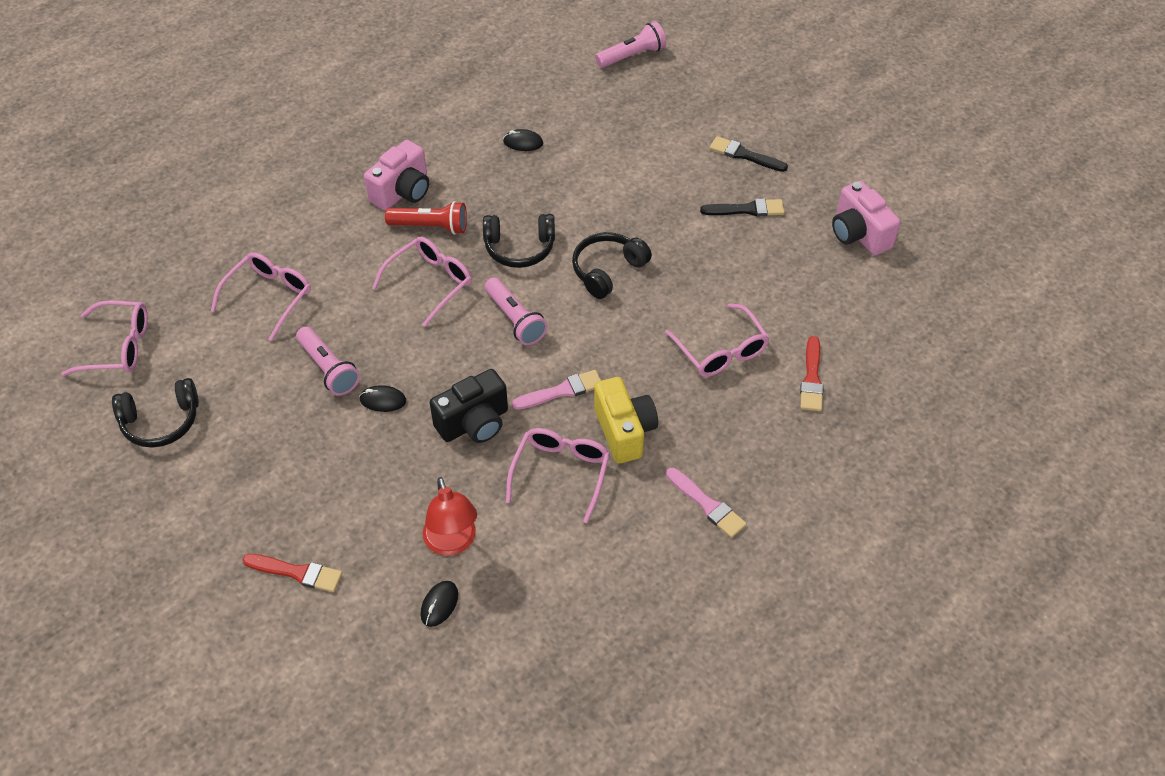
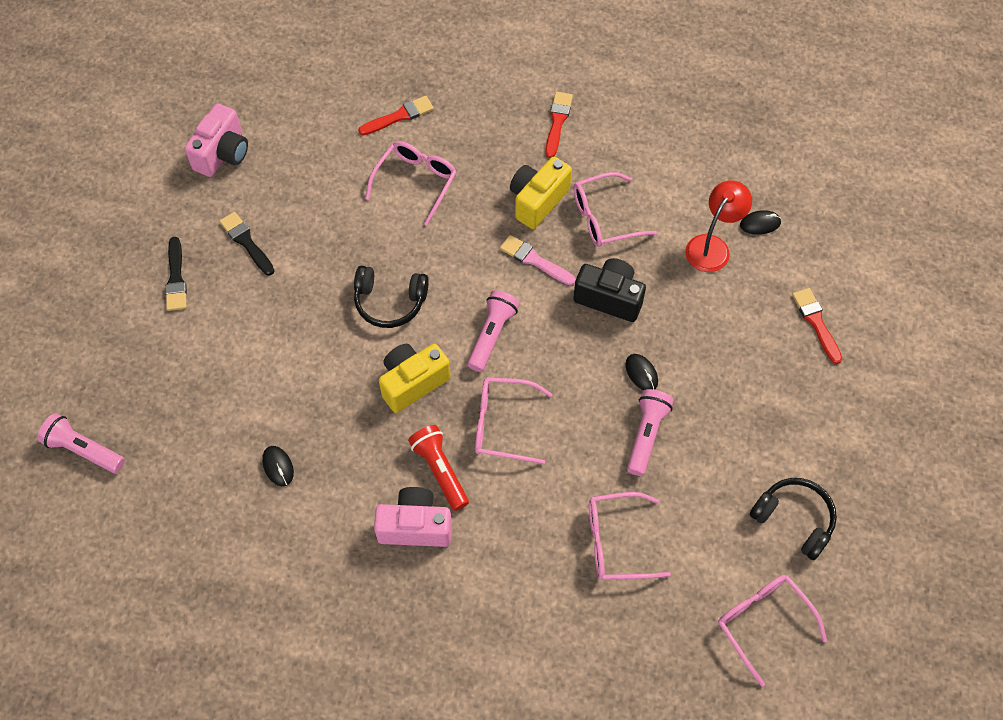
camera: 125 degrees left, 10 degrees up
(519, 248) = (412, 382): black headphones -> yellow camera
(707, 505) = (557, 122): pink brush -> red brush

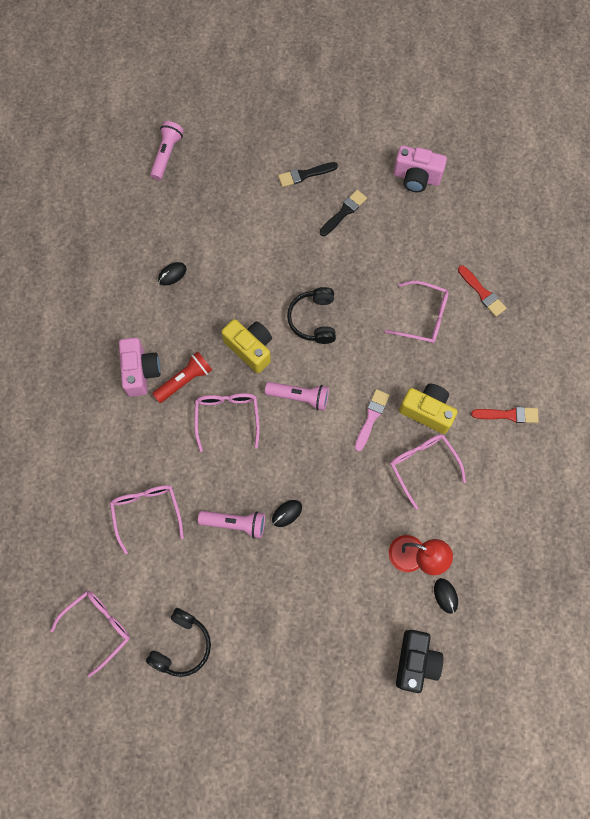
camera: 80 degrees right, 10 degrees up
(609, 298) = (349, 480): black camera -> black camera (415, 661)
(816, 322) = (359, 651): red brush -> none

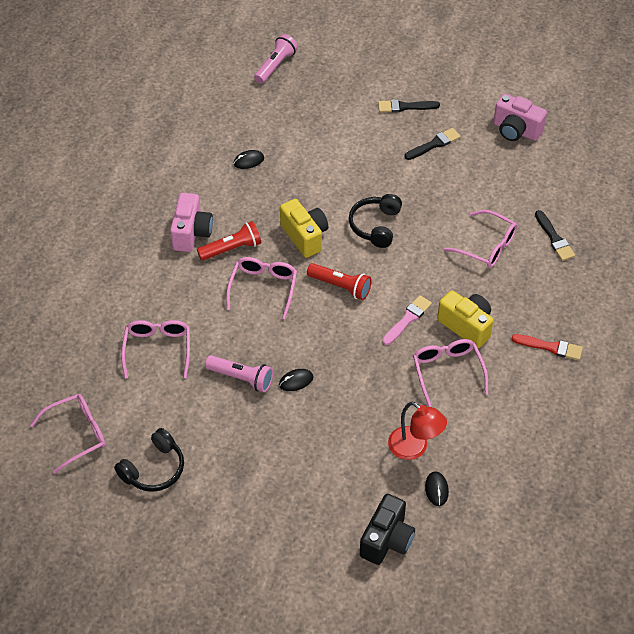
camera: 15 degrees right, 20 degrees down
(299, 397) = (340, 286): pink flashlight -> red flashlight
(482, 293) = (554, 238): red brush -> black brush

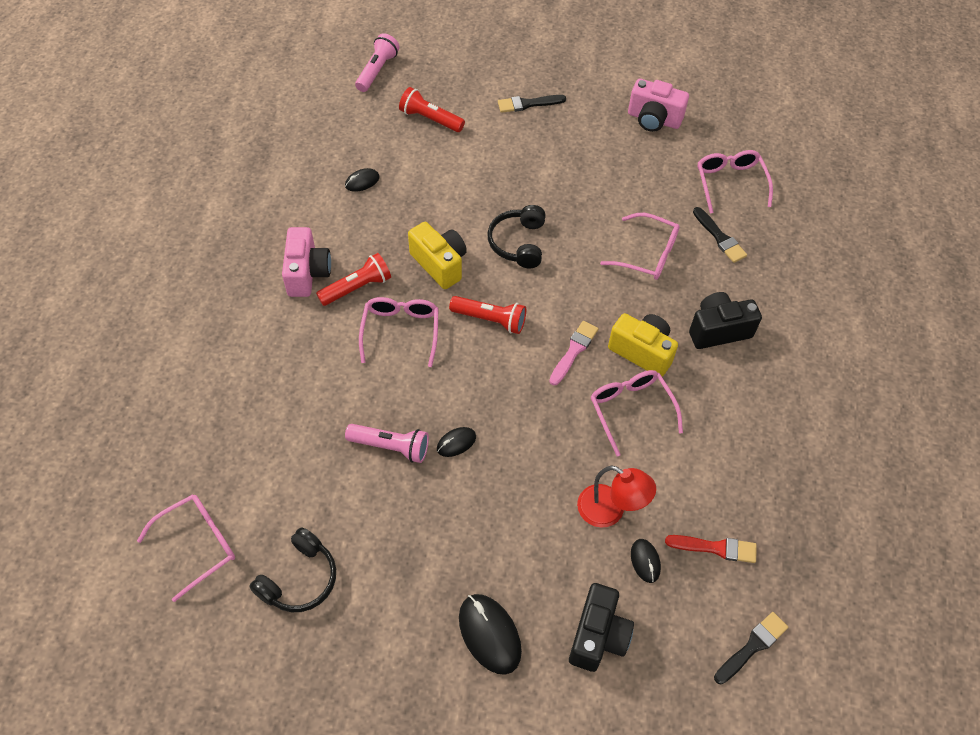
camera: 10 degrees left, 5 degrees up
(158, 349) = (285, 421): pink glasses -> pink glasses (730, 183)
(299, 528) = (489, 634): none -> black mouse
(316, 112) = (430, 119): none -> red flashlight
(434, 144) = (567, 143): black brush -> black brush (752, 646)
(536, 315) = (718, 330): none -> black camera
(550, 347) = (741, 366): red brush -> red brush (715, 548)

